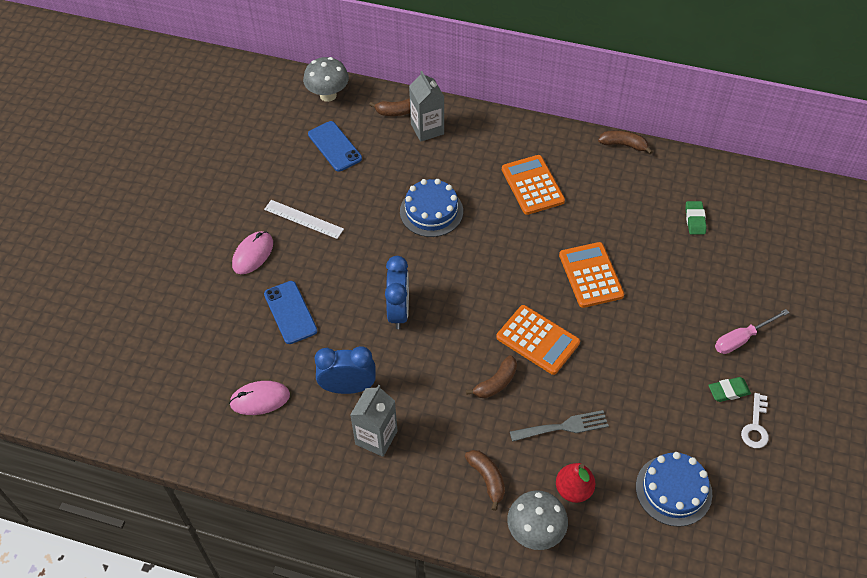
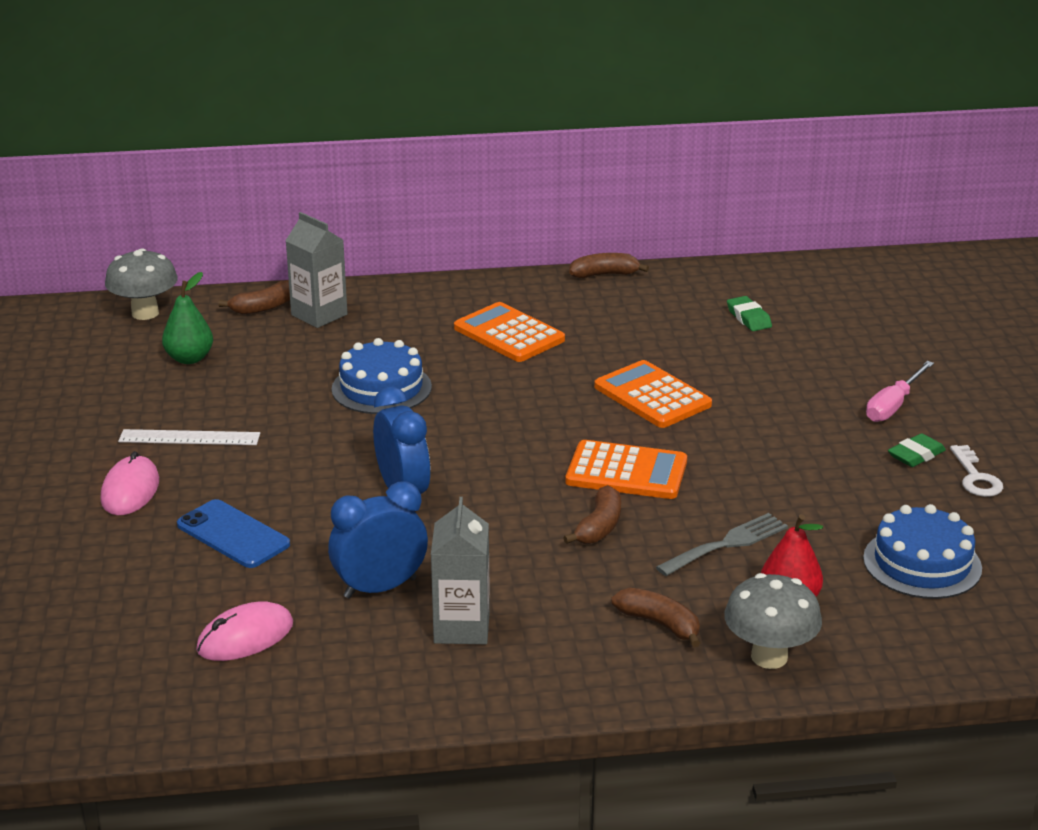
camera: 25 degrees left, 25 degrees down
(334, 146) = (189, 358): blue phone -> green pear

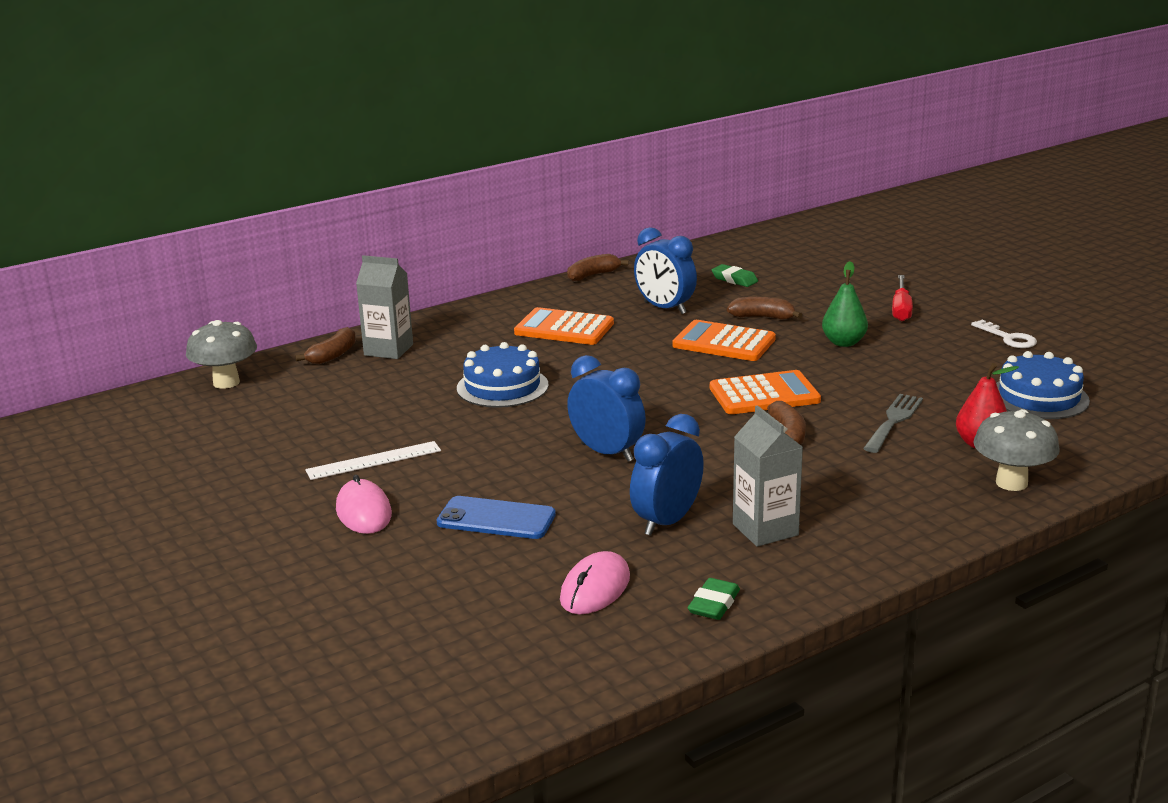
camera: 25 degrees left, 5 degrees down
(189, 358) = (307, 405): green pear -> green pear (843, 342)
(636, 336) = (664, 308): none -> blue clock
(659, 624) = (909, 484): brown banana -> brown banana (762, 317)
(893, 405) = (901, 309): pink screwdriver -> red screwdriver
(916, 455) = (953, 334): green eraser -> green eraser (714, 604)

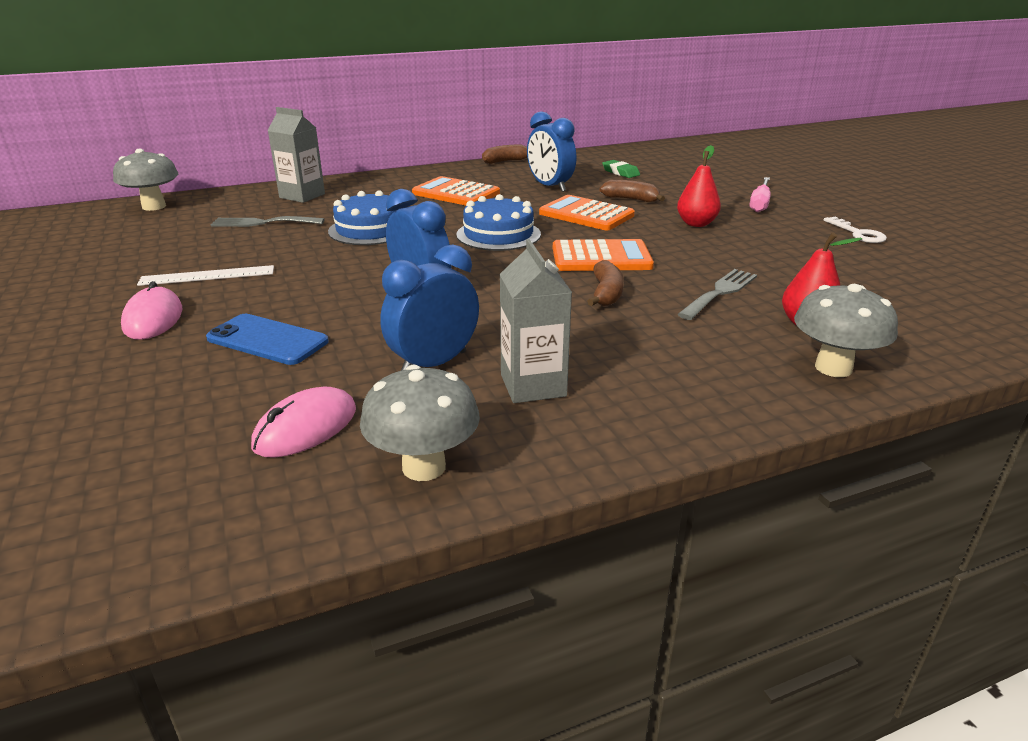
camera: 10 degrees right, 5 degrees up
(333, 355) = (255, 196): brown banana -> none
(375, 391) = (263, 223): none -> grey fork
(714, 604) = (424, 467): green eraser -> grey mushroom
(843, 342) = (696, 224): green pear -> red pear
(901, 309) = (759, 203): red screwdriver -> pink screwdriver
(1039, 397) = (880, 286): blue cake -> blue cake (498, 234)

